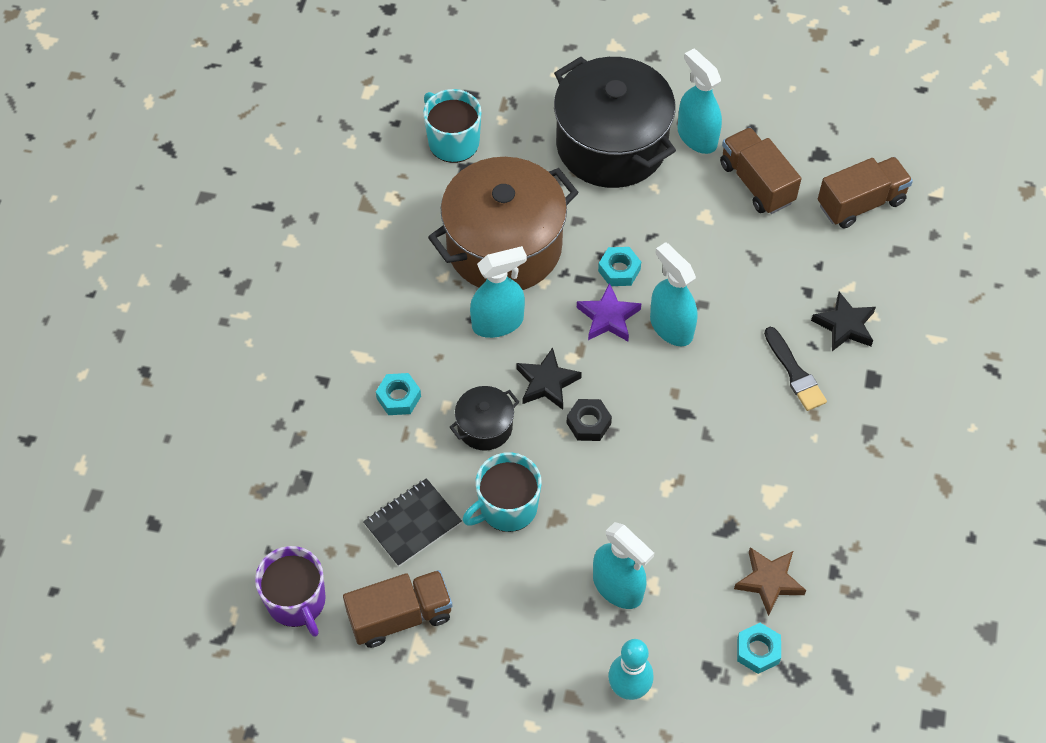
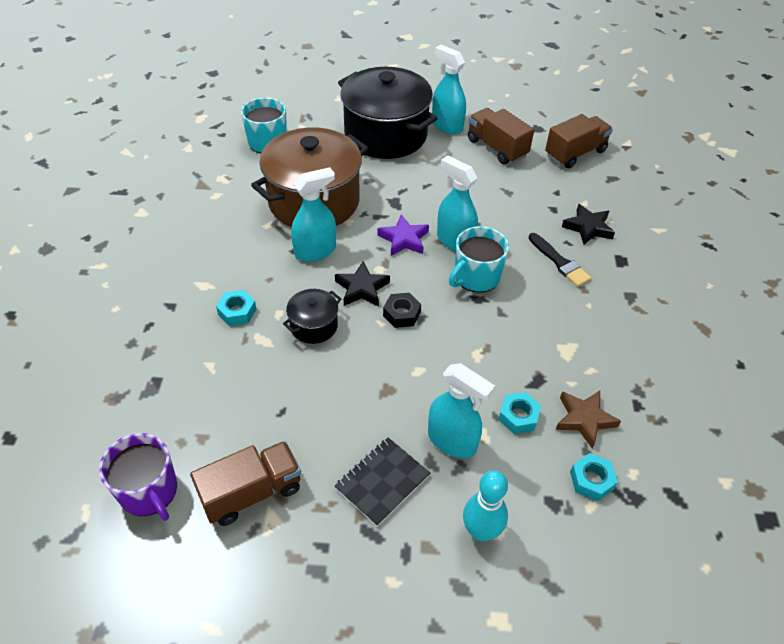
camera: 10 degrees left, 10 degrees down
(412, 524) = (257, 409): black notebook -> black notebook (382, 482)
(507, 507) = (341, 386): turquoise mug -> turquoise mug (476, 277)
(619, 270) = (406, 208): turquoise nut -> turquoise nut (518, 416)

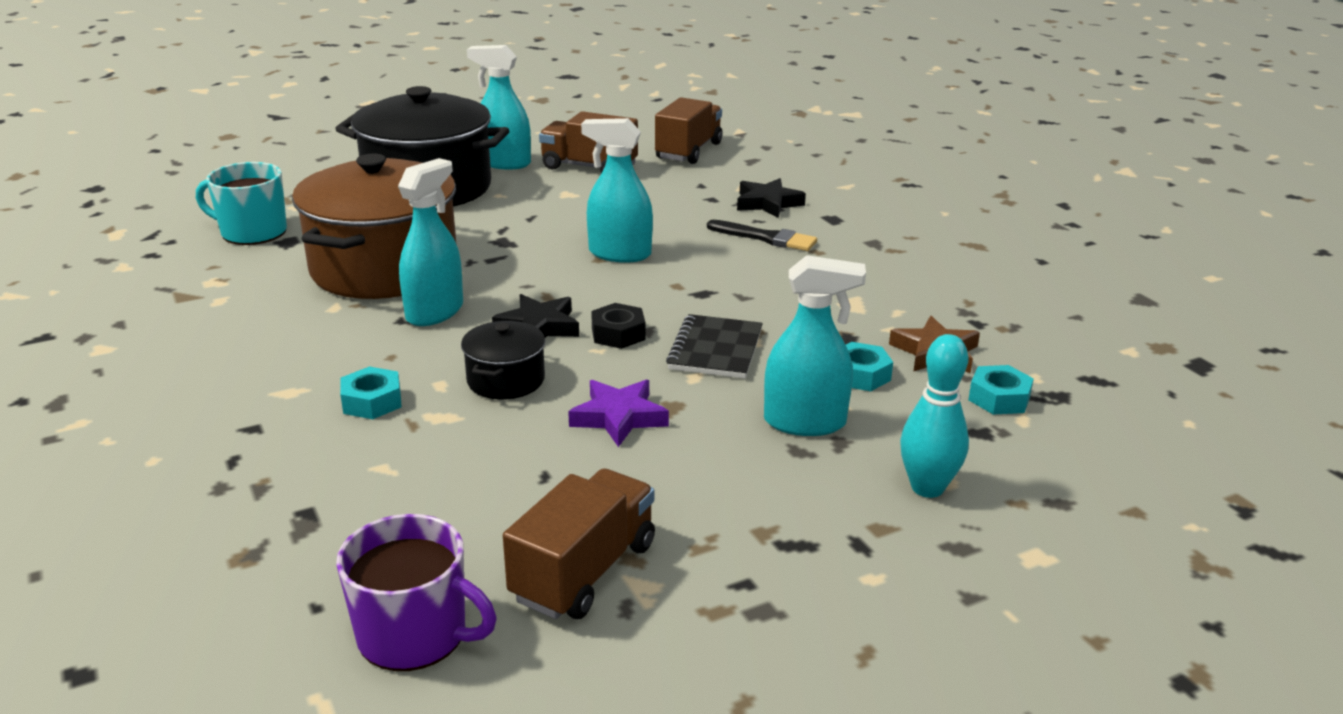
camera: 30 degrees left, 20 degrees down
(382, 482) = (758, 491): black notebook -> black notebook (715, 349)
(404, 239) = (550, 269): purple star -> purple star (619, 417)
(476, 277) = (679, 276): turquoise mug -> none

